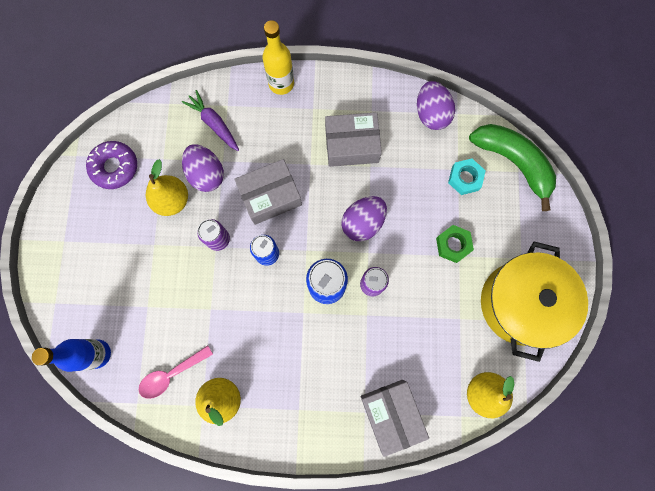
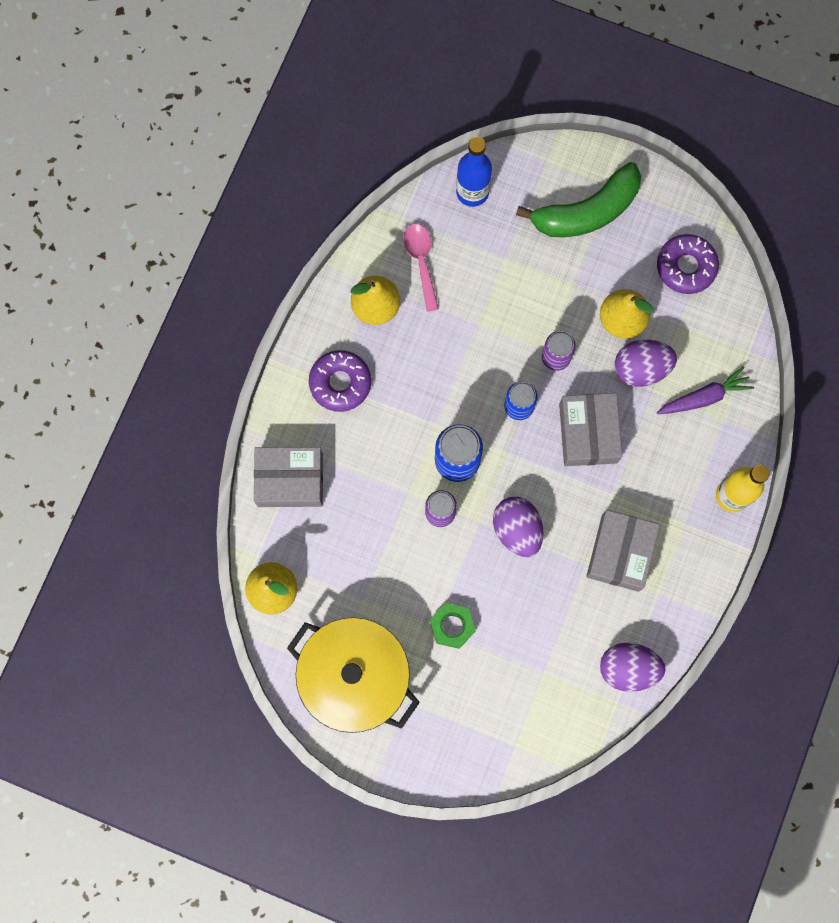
camera: 110 degrees right, 0 degrees up
(296, 403) = (340, 383): none -> purple donut
(465, 178) = (529, 675): turquoise nut -> none
(513, 163) = (528, 745): green banana -> green banana (586, 211)

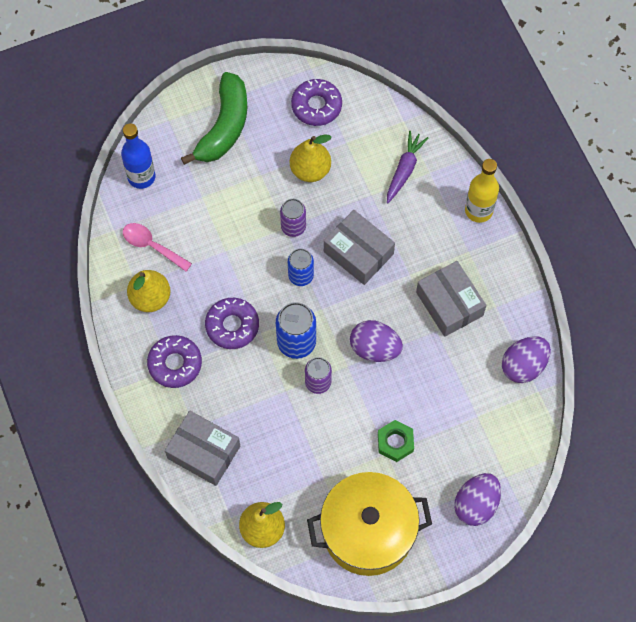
camera: 45 degrees left, 10 degrees down
(290, 480) = (203, 452): grey box -> grey box turned 75 degrees clockwise
(418, 395) = (232, 326): none -> purple donut
(641, 368) = (350, 187): purple egg -> purple egg (476, 504)

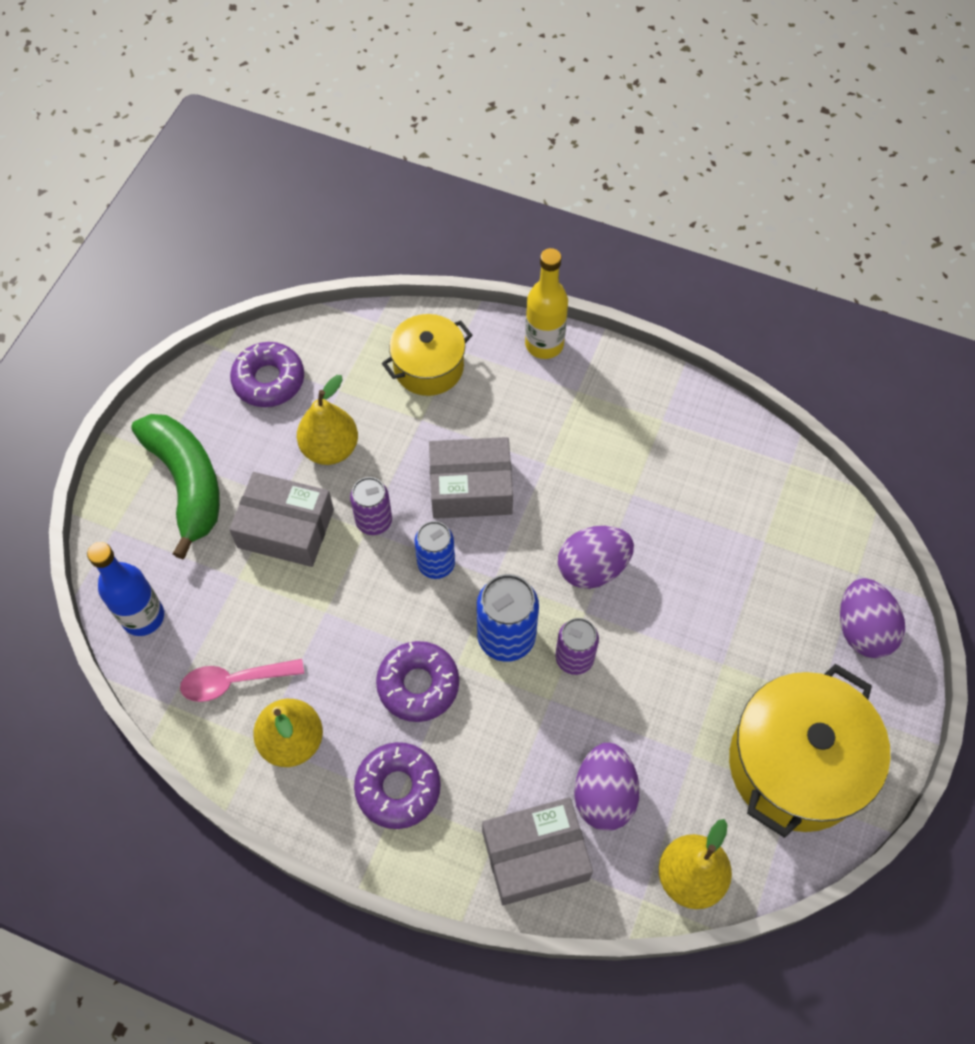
camera: 45 degrees left, 5 degrees down
(395, 442) = (718, 644): green nut -> none
(404, 170) = (428, 367): purple carrot -> yellow pot
(449, 304) = (616, 457): grey box -> grey box (285, 528)
(523, 366) = (750, 452): purple egg -> purple egg (604, 795)

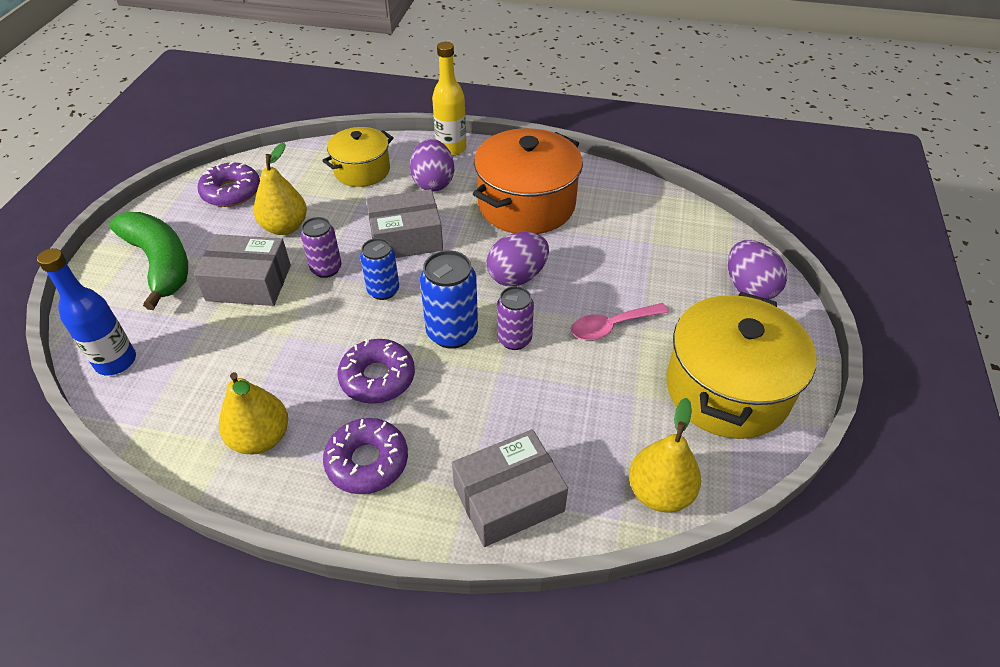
camera: 10 degrees left, 15 degrees down
(234, 681) = (203, 399): pink spoon -> pink spoon (611, 326)
(604, 795) = (563, 438): purple egg -> purple egg (433, 183)
(623, 456) = (526, 204): none -> orange pot

